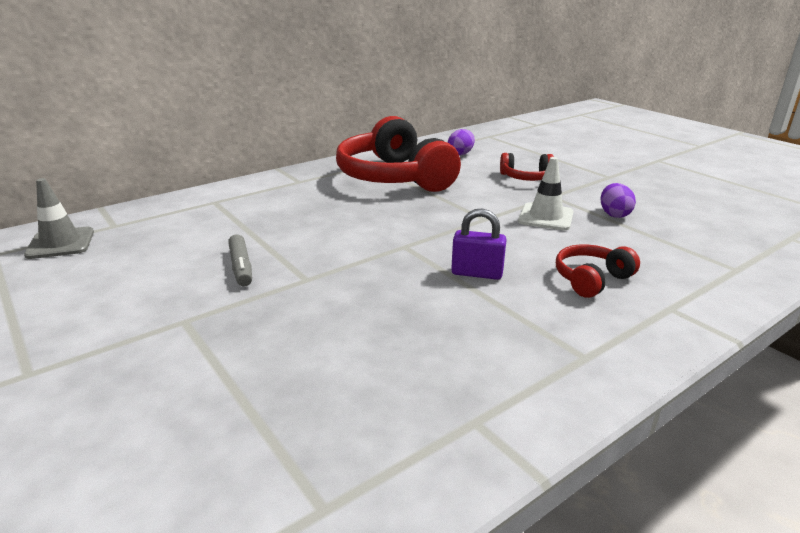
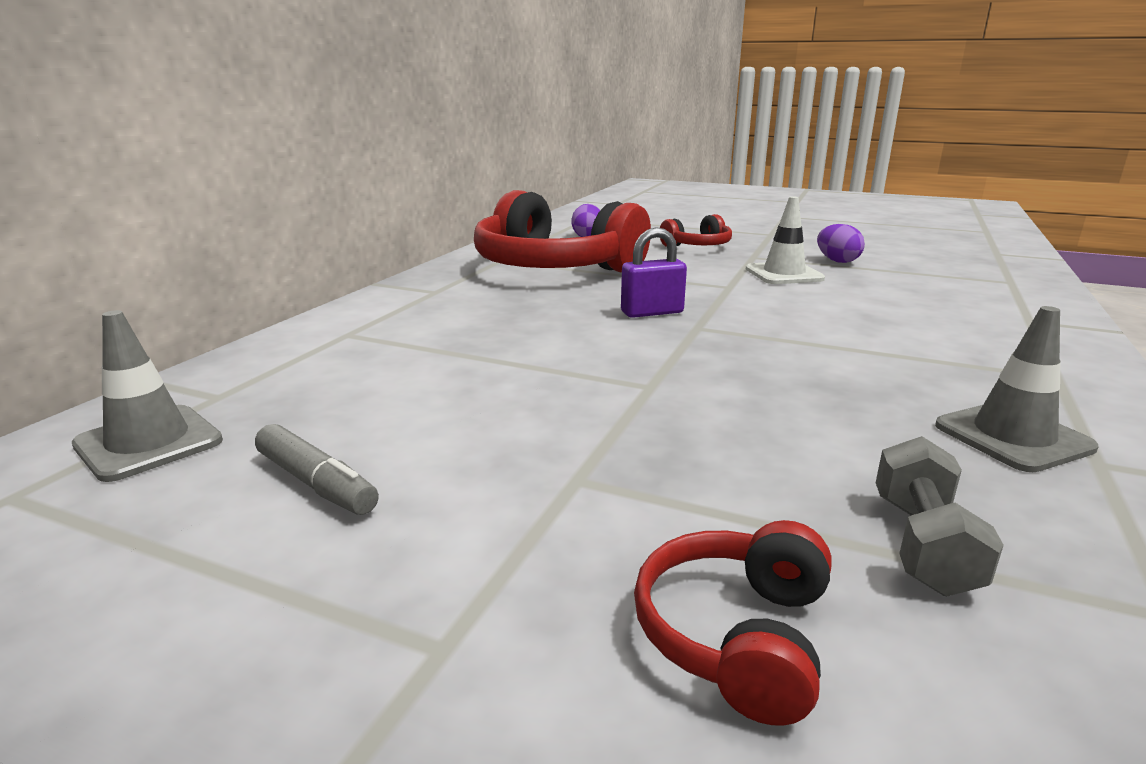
camera: 30 degrees left, 5 degrees down
(241, 267) = (536, 395): grey marker -> grey marker (316, 483)
(275, 418) = (923, 544): none -> grey dumbbell
(454, 384) = (1013, 437): none -> grey traffic cone
(477, 273) = (821, 333): purple padlock -> purple padlock (652, 312)
(591, 279) = (928, 314): red headphones -> red headphones (737, 636)

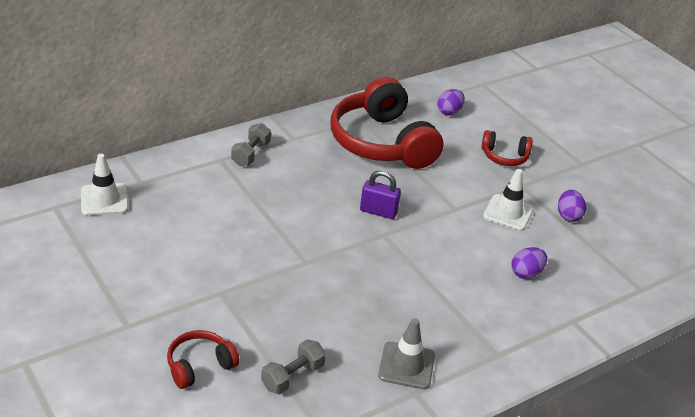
camera: 30 degrees right, 15 degrees up
(148, 443) = (104, 200): grey traffic cone -> white traffic cone
(316, 483) = (141, 249): grey marker -> none
(391, 317) = (251, 154): none -> grey dumbbell
(903, 305) = (526, 273): none -> purple egg

